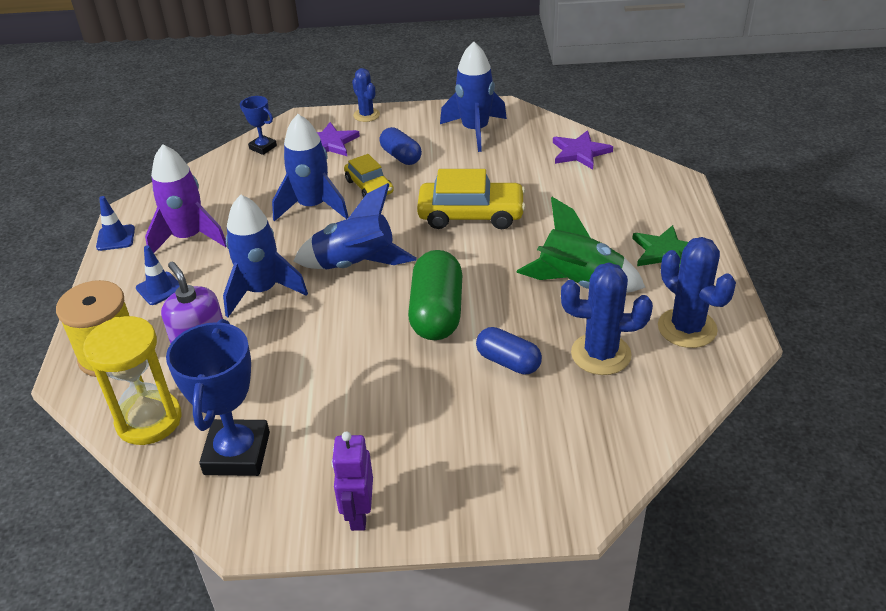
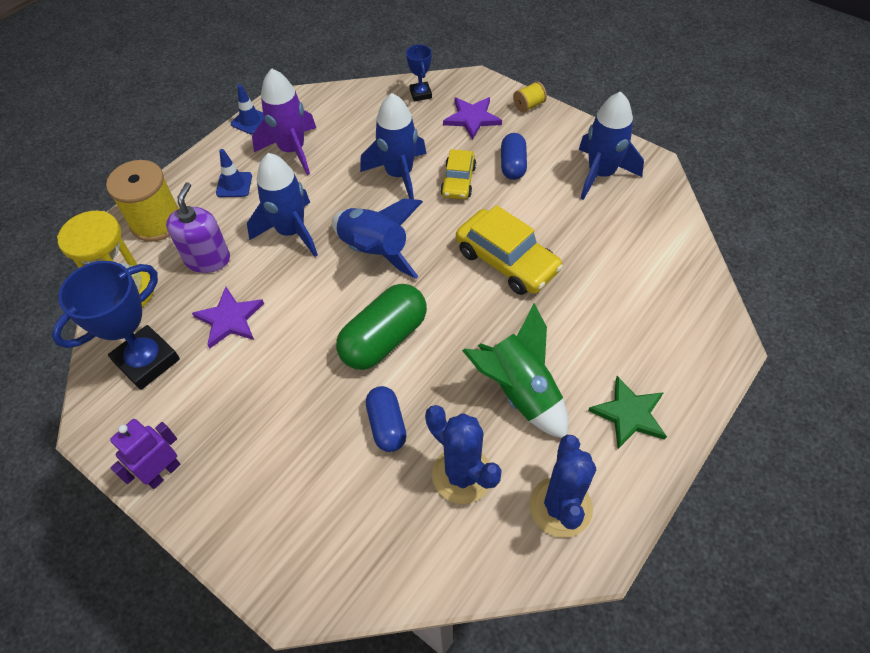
camera: 40 degrees right, 15 degrees up
(366, 115) = (529, 105): blue cactus -> yellow spool
(580, 152) = (669, 254): purple star -> purple star (229, 319)

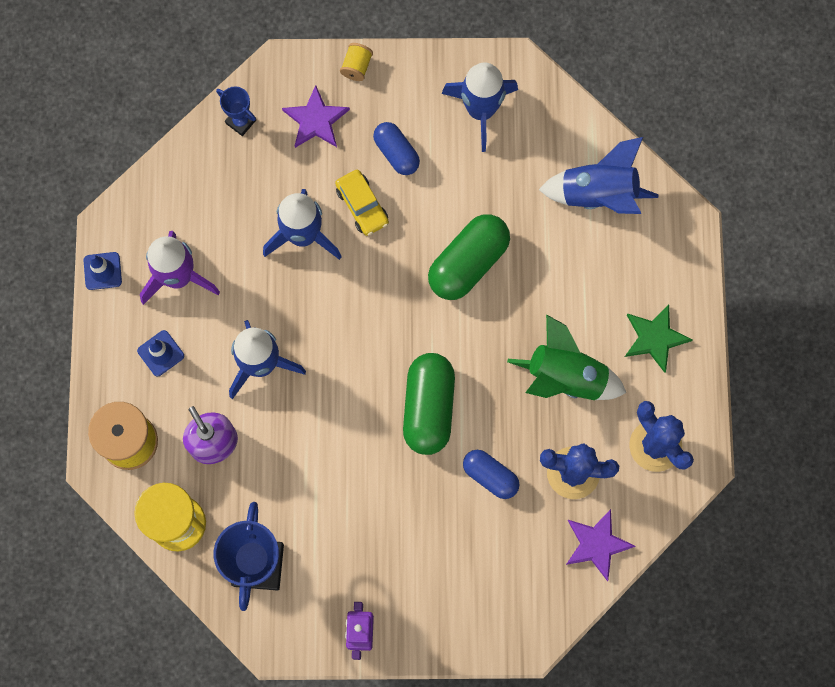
camera: 40 degrees left, 20 degrees up
(229, 319) = (289, 482): purple star -> purple star (597, 544)
(374, 251) = (350, 332): blue rocket -> blue rocket (598, 194)
(507, 261) = (468, 263): yellow car -> green capsule

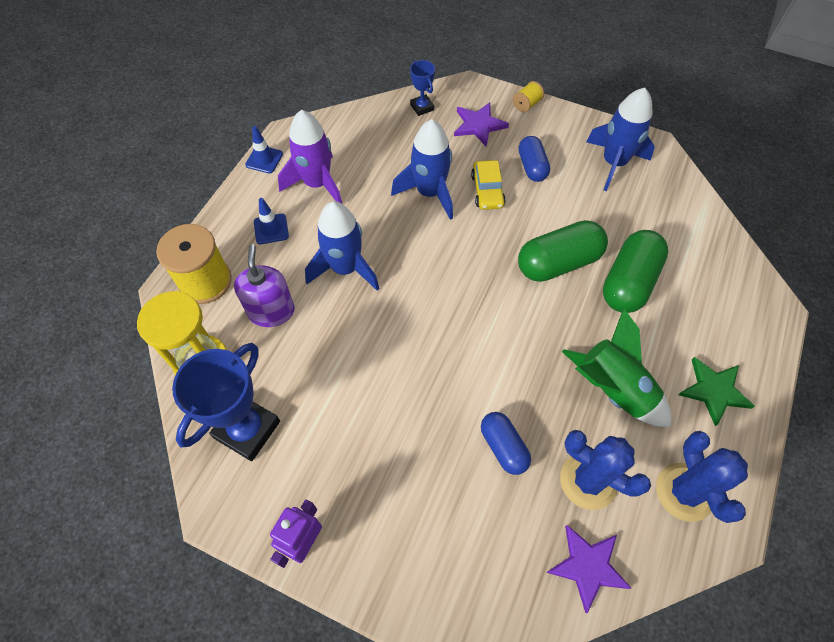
camera: 25 degrees right, 15 degrees down
(428, 408) = (471, 361): green capsule -> green capsule (628, 282)
(598, 194) = (695, 255): blue rocket -> none

